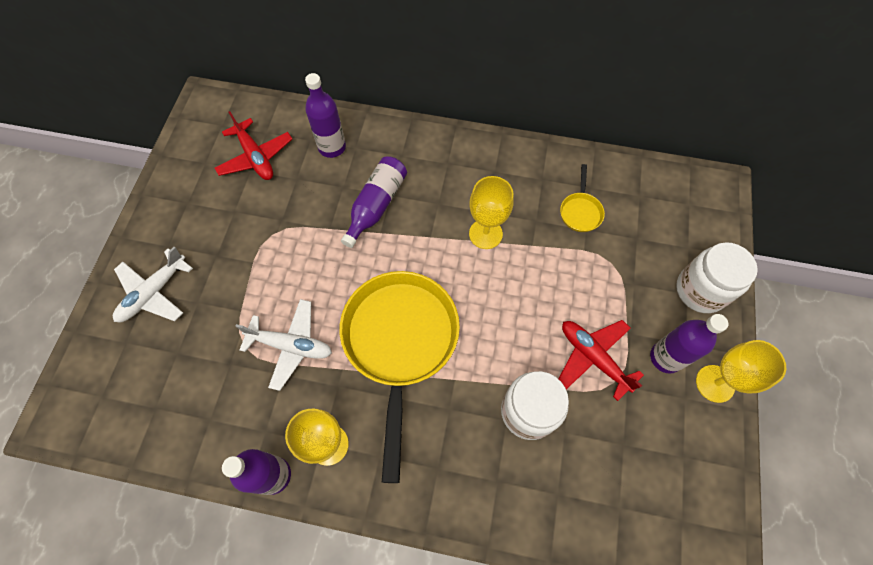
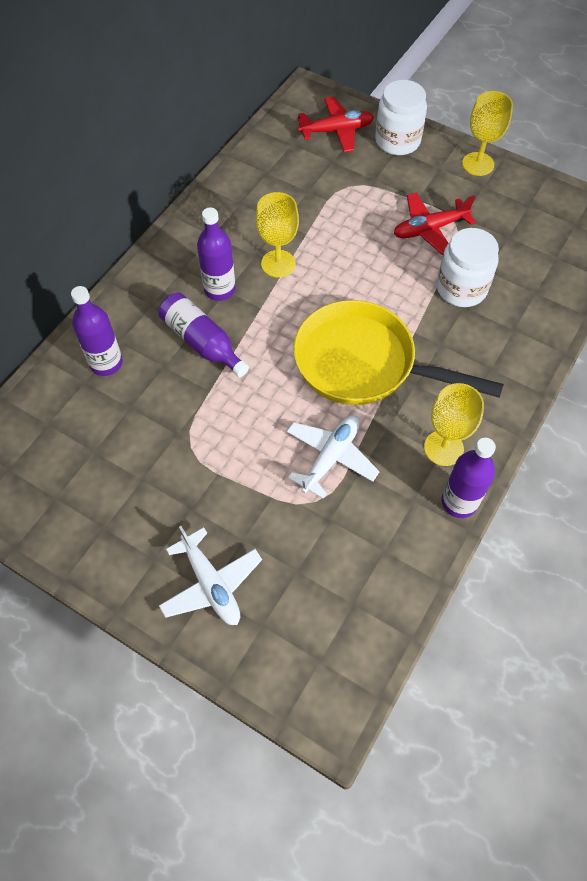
camera: 70 degrees left, 5 degrees down
(255, 157) = (77, 441): red plane -> red plane (336, 131)
(580, 211) = (288, 188): yellow pan -> none
(665, 357) = (446, 184): purple bottle -> purple bottle (219, 289)

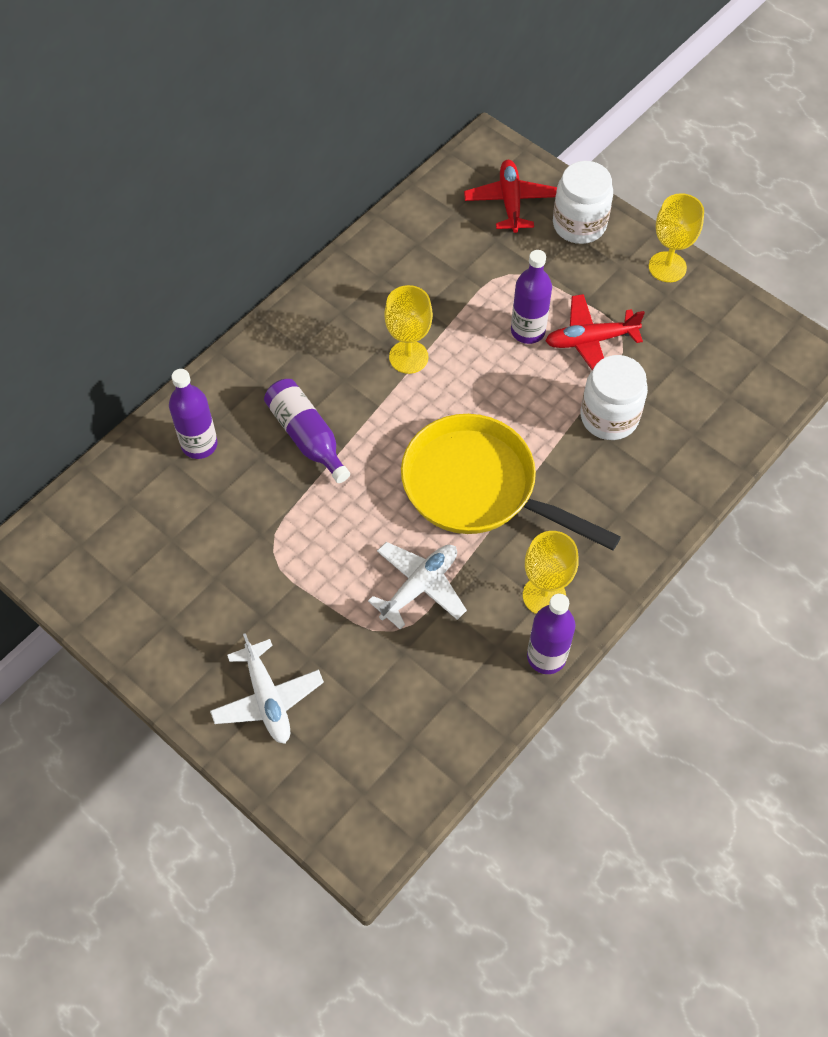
camera: 10 degrees right, 0 degrees up
(219, 289) = (337, 378): purple bottle -> purple bottle (528, 331)
(336, 131) = (510, 202): red plane -> red plane turned 90 degrees counterclockwise

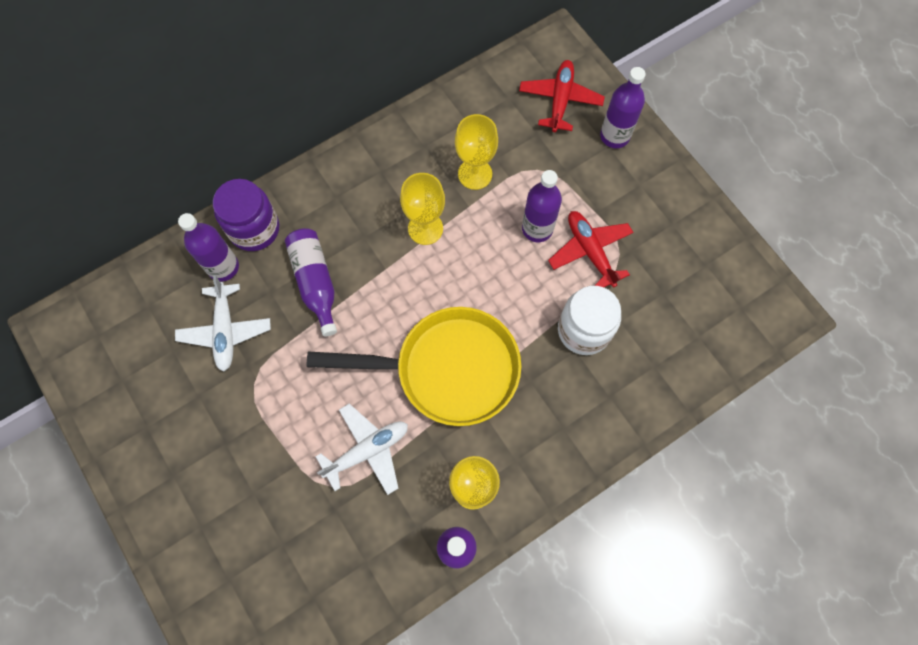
camera: 15 degrees right, 10 degrees up
(221, 399) = (254, 229): none -> purple jar
(267, 698) = (206, 521): white plane -> white plane (225, 330)
(478, 488) = (447, 369): yellow pan -> yellow pan turned 135 degrees clockwise
(579, 224) = (614, 136): white jar -> purple bottle
(590, 340) = (590, 251): red plane -> red plane turned 60 degrees clockwise
(667, 267) = (681, 196): yellow goblet -> yellow goblet (475, 174)

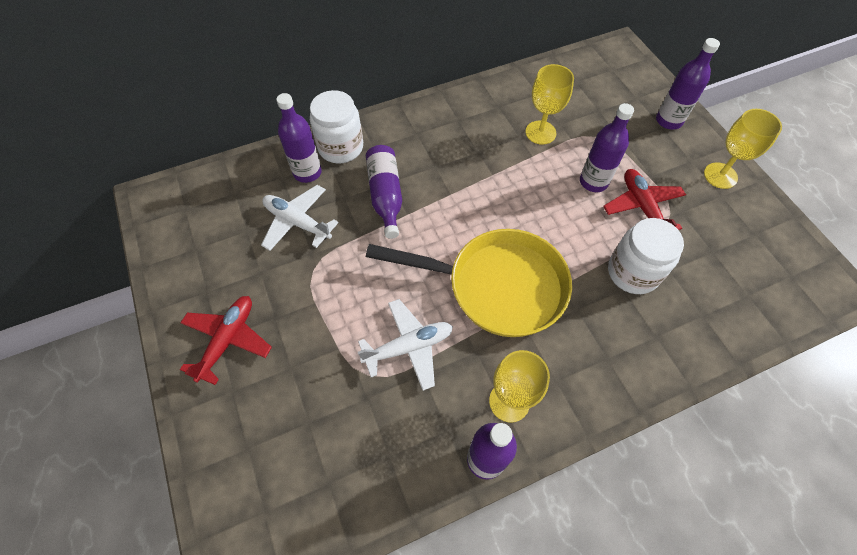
camera: 10 degrees right, 10 degrees down
(225, 330) = (297, 222): white plane -> white plane turned 120 degrees clockwise
(254, 229) = (341, 147): purple jar -> white jar
(425, 228) = (491, 168): yellow goblet -> yellow goblet (720, 175)
(560, 100) = (621, 89): red plane -> red plane (228, 340)

